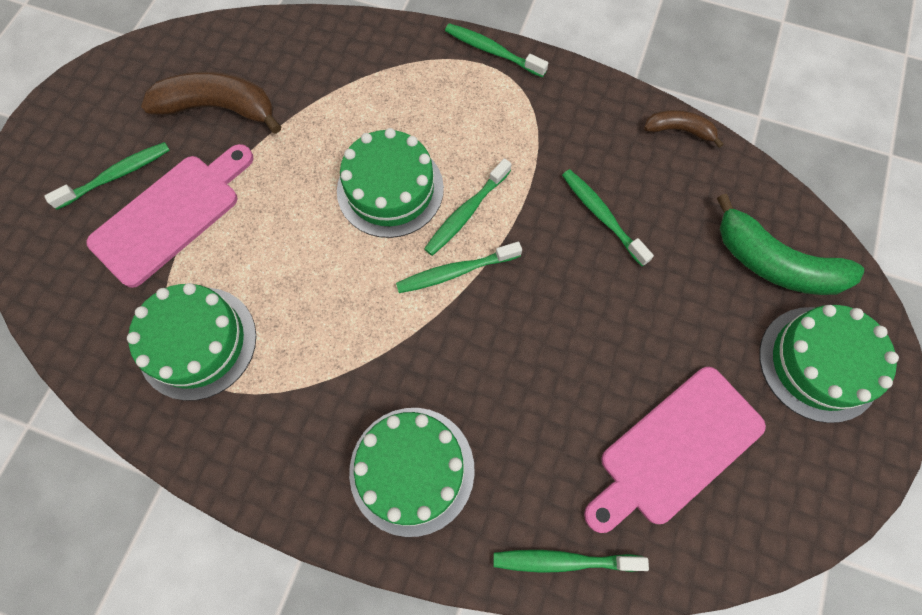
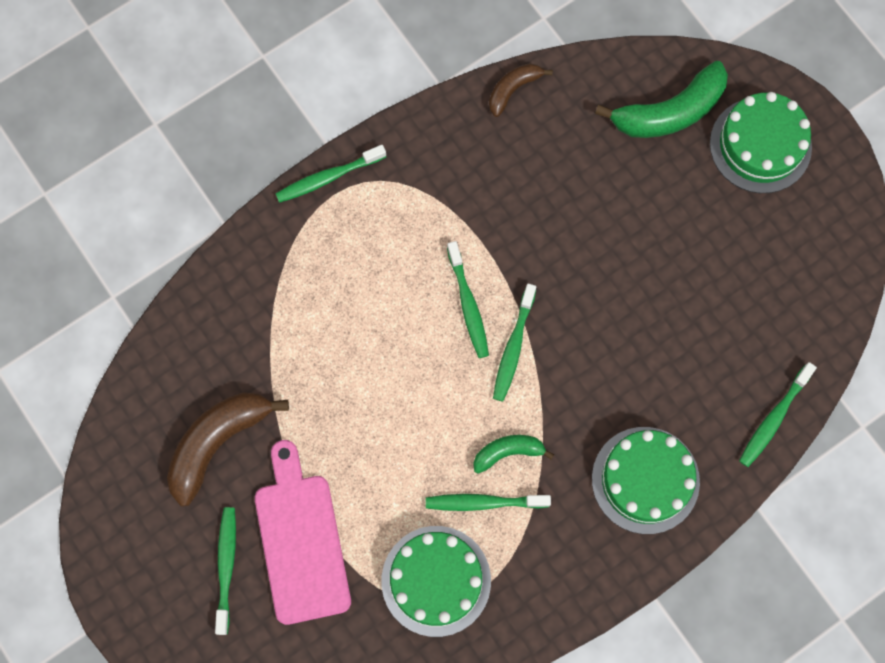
camera: 55 degrees left, 5 degrees up
(355, 328) = (508, 452): none -> green banana
(390, 189) = (404, 349): green cake -> none
(602, 216) = (544, 204): green toothbrush -> green toothbrush (484, 502)
(675, 449) = (751, 289): pink cutting board -> none

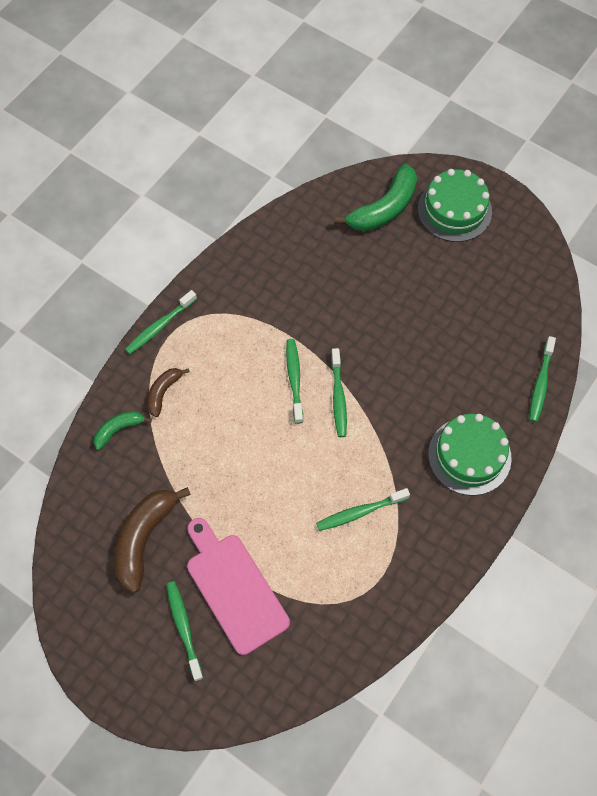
camera: 20 degrees left, 10 degrees down
(436, 581) = (347, 581): green cake -> none
(468, 305) = (294, 379): green toothbrush -> green toothbrush turned 150 degrees counterclockwise
(508, 452) = (363, 471): green banana -> green banana (118, 430)
(513, 89) = (270, 227): brown banana -> brown banana (163, 392)

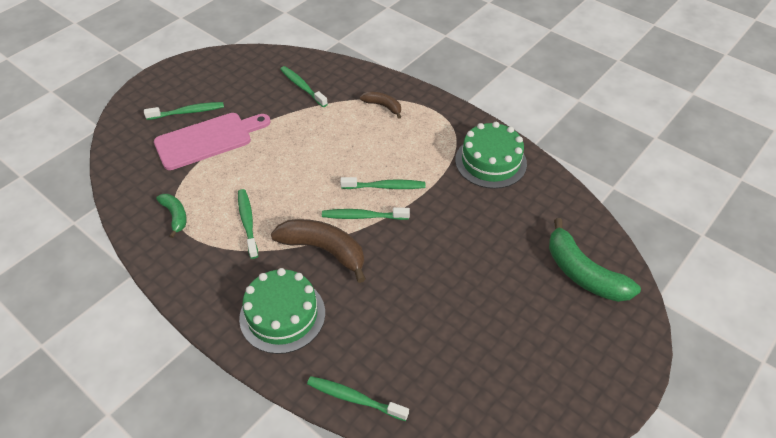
camera: 95 degrees right, 15 degrees down
(118, 430) = (354, 82): green banana -> green banana (175, 216)
(144, 539) = (262, 94): brown banana -> brown banana (324, 250)
(159, 326) = (444, 105): green toothbrush -> green toothbrush (302, 87)
(454, 210) = (588, 341): green cake -> green cake (490, 162)

